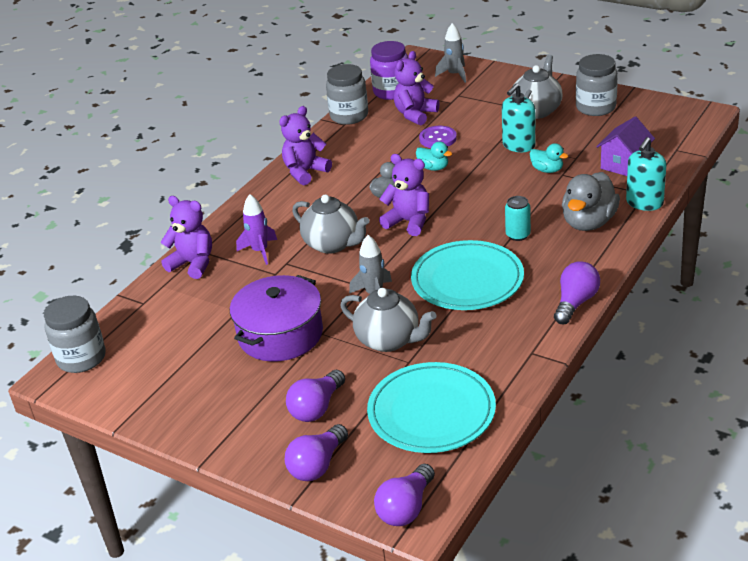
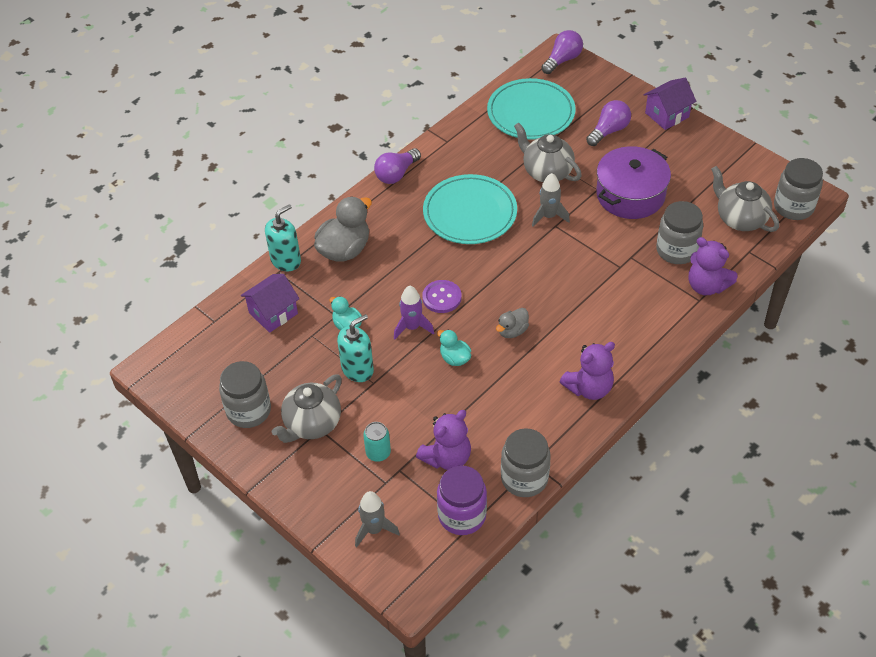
camera: 170 degrees left, 15 degrees up
(224, 289) = (676, 250): none -> grey jar
(236, 446) = (667, 115): none -> purple house
(260, 251) = (643, 286): purple rocket -> purple rocket (412, 327)
(317, 465) = (613, 93): purple light bulb -> none
(333, 244) = (575, 279): grey teapot -> grey teapot (740, 219)
(408, 222) = (500, 289): purple teddy bear -> none
(438, 138) = (435, 405): purple button -> purple button (442, 297)
(518, 235) = (410, 250): turquoise can -> turquoise can (378, 453)

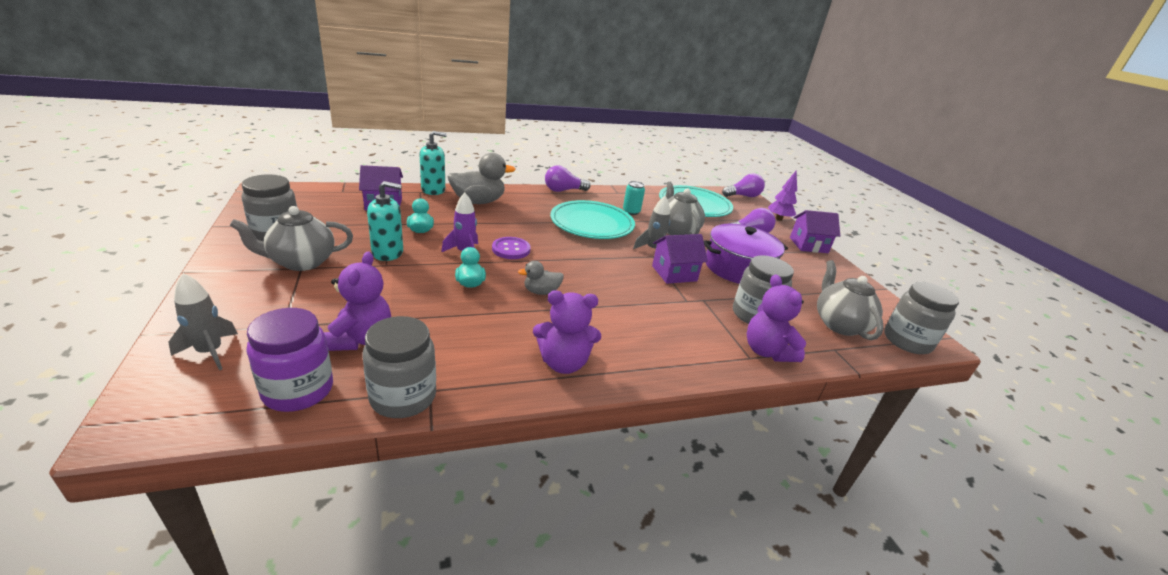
camera: 25 degrees right, 20 degrees down
(378, 453) = (314, 304): turquoise can -> turquoise can (631, 211)
(447, 457) = (361, 339): purple teddy bear -> purple teddy bear turned 75 degrees counterclockwise
(588, 238) = (674, 273): none -> purple house
(619, 84) = (778, 219): none -> purple tree

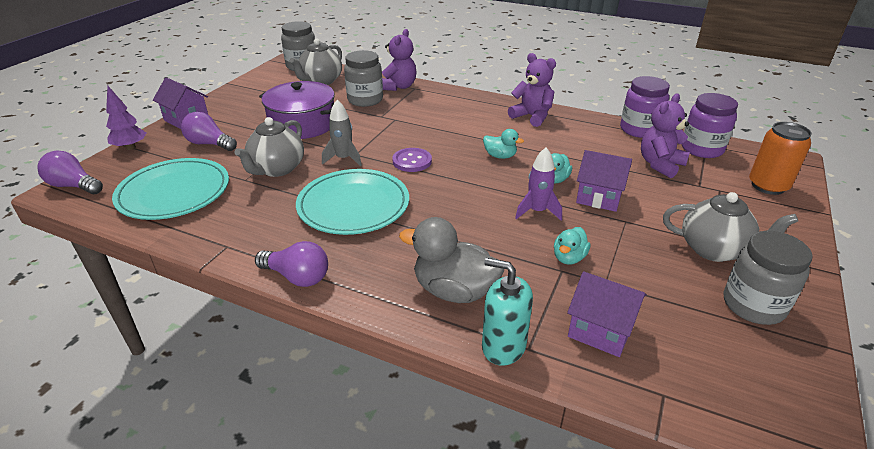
camera: 135 degrees left, 5 degrees up
(210, 352) = (768, 186): grey rocket -> orange can
(388, 253) = (619, 235): turquoise soap dispenser -> none
(403, 397) = (639, 130): grey jar -> purple jar
(511, 249) = (486, 201): purple button -> purple button (412, 161)
(541, 292) = (500, 156): grey duck -> turquoise duck
(631, 211) = (275, 208): turquoise can -> none
(674, 273) = (366, 136): purple house -> purple house (599, 197)

